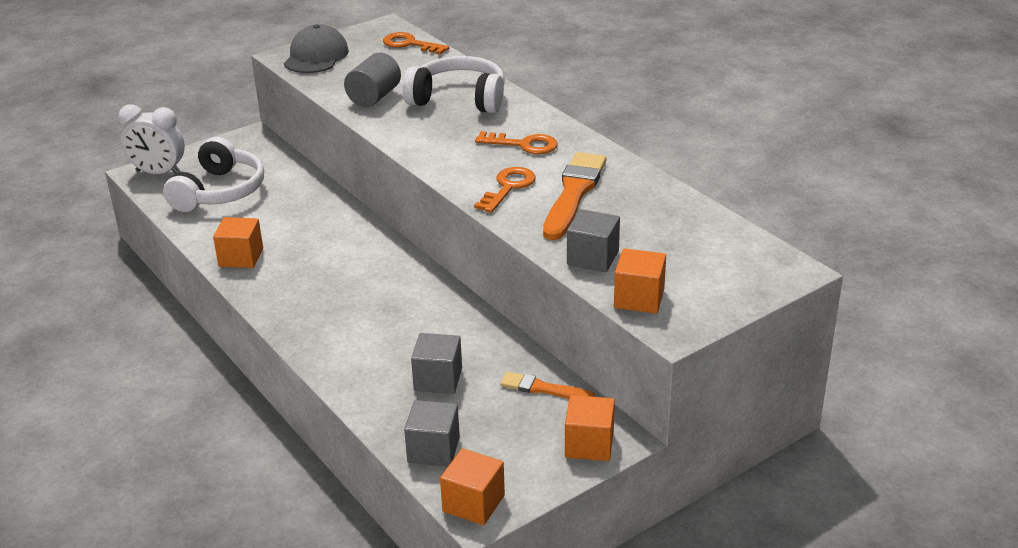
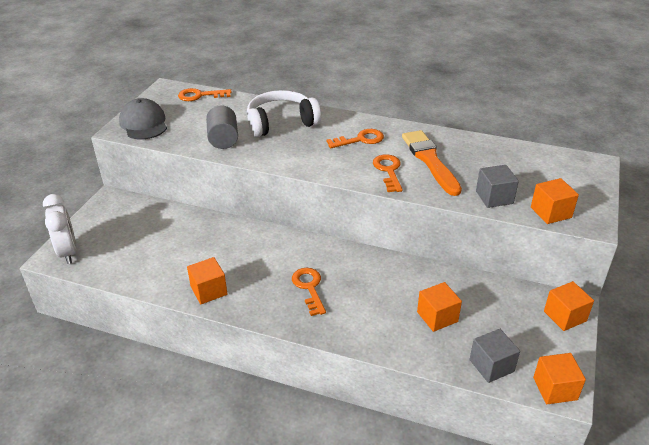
camera: 35 degrees left, 5 degrees up
(158, 173) = (68, 252): white clock -> white clock turned 90 degrees counterclockwise
(219, 191) = (134, 248): white headphones -> none
(340, 295) = (309, 288): none -> orange key
(438, 379) = (437, 317): grey cube -> orange cube
(543, 388) = (500, 293): orange brush -> none

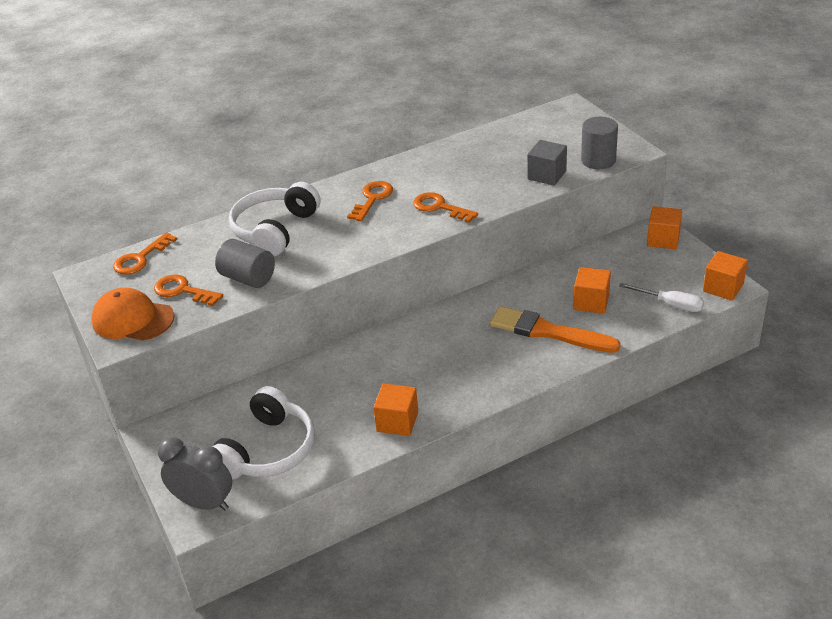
camera: 45 degrees left, 0 degrees up
(68, 252) = (204, 503): white clock -> grey clock
(133, 250) = (268, 450): none -> white headphones
(143, 123) = (132, 319): grey cap -> orange cap
(309, 288) = (472, 355): orange key -> orange key (183, 291)
(430, 160) = (456, 179): orange brush -> orange brush (548, 332)
(491, 365) = (670, 304): grey cube -> white screwdriver
(551, 212) = (598, 160): orange cube -> grey cylinder

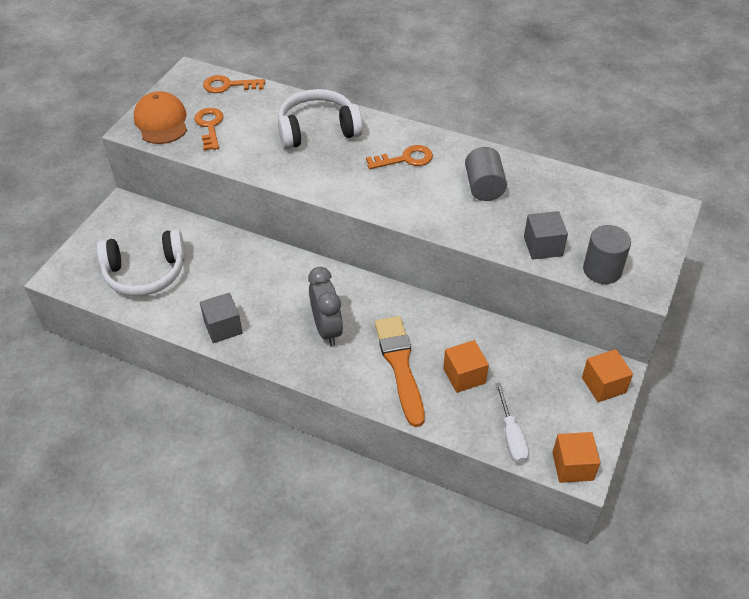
camera: 50 degrees right, 10 degrees up
(204, 503) = (75, 270): grey clock -> grey clock (327, 329)
(248, 278) = (249, 149): grey cylinder -> grey cylinder (483, 187)
(397, 421) = (223, 327): orange cube -> grey cube
(440, 207) = (430, 204): orange key -> none

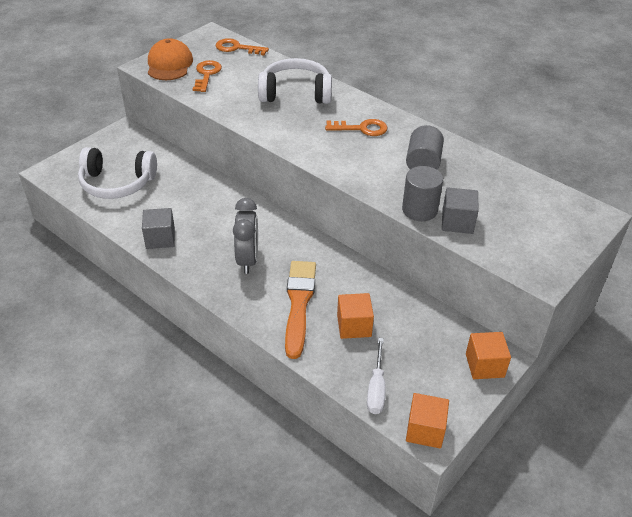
camera: 15 degrees right, 5 degrees down
(602, 270) = (506, 253): grey cylinder -> grey cylinder (419, 210)

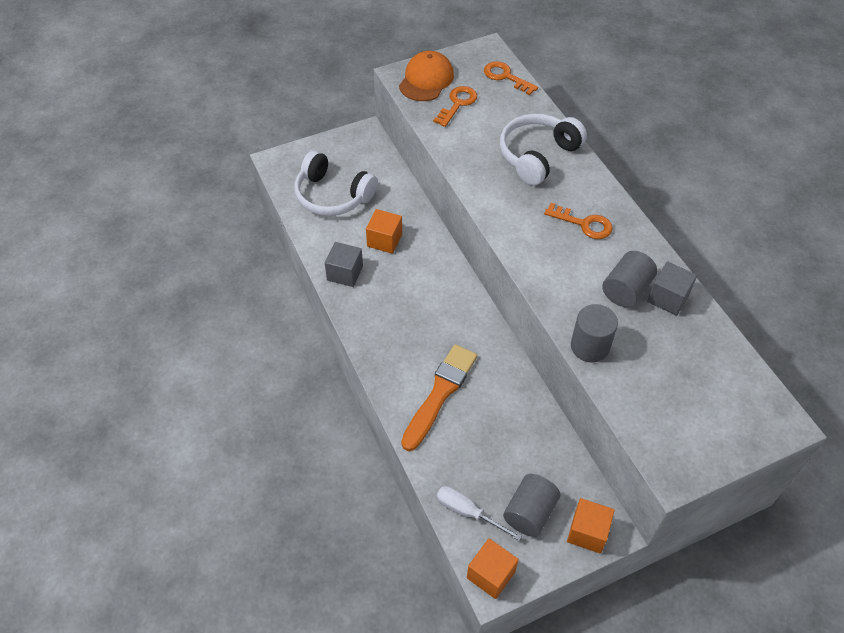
camera: 25 degrees right, 10 degrees up
(248, 260) = (415, 326): grey clock -> none
(295, 93) = (537, 155): white headphones -> white headphones turned 75 degrees counterclockwise
(354, 326) = (481, 438): orange cube -> orange cube (384, 240)
(376, 388) = (468, 512): white screwdriver -> white screwdriver turned 90 degrees clockwise
(429, 368) = (529, 513): none -> grey cylinder
(457, 222) = (621, 375): grey cube -> grey cube (668, 298)

